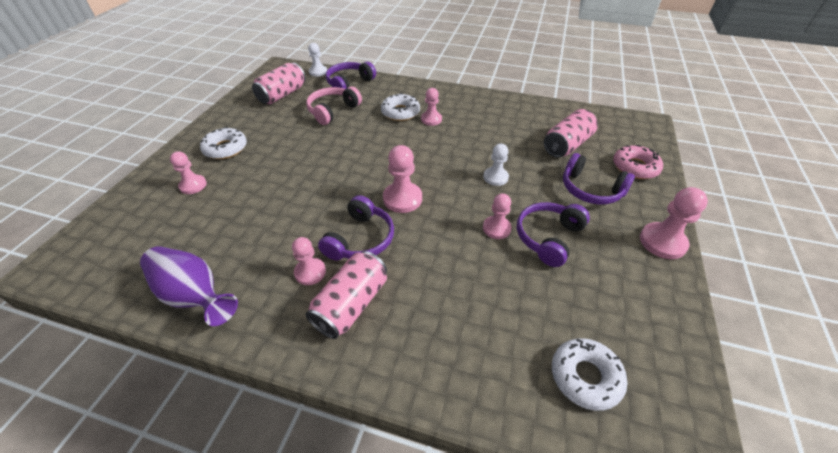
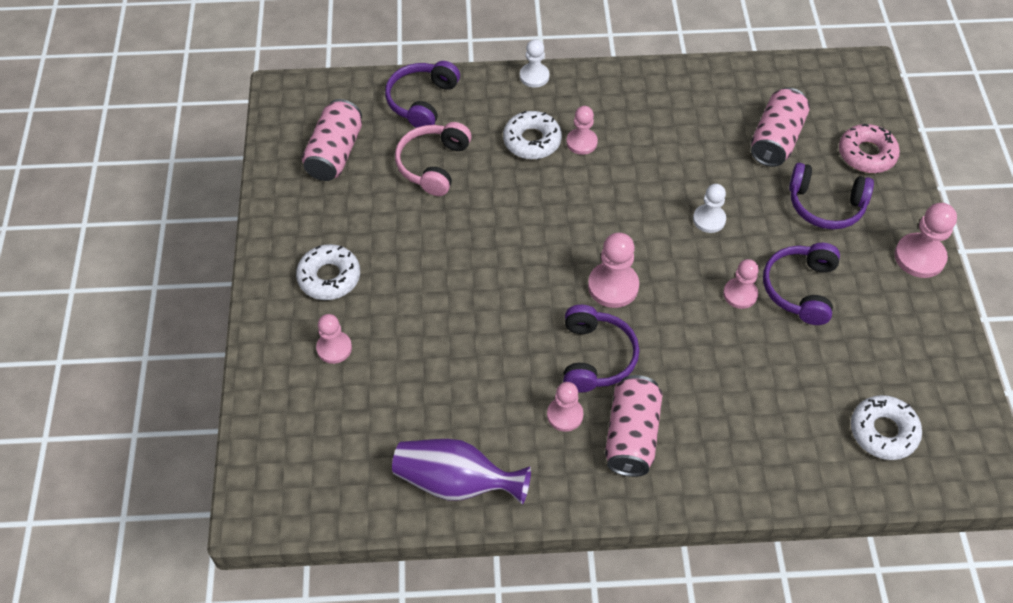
camera: 20 degrees left, 10 degrees up
(318, 72) = (357, 89): white pawn -> white pawn (534, 76)

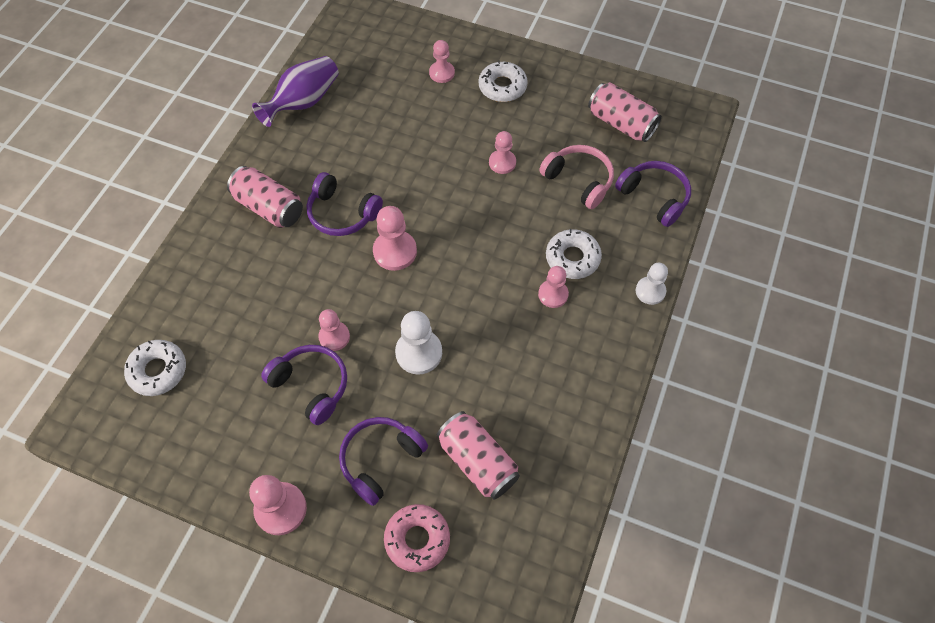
camera: 115 degrees right, 5 degrees up
(565, 415) = (310, 176): pink pawn -> pink pawn (502, 162)
(709, 219) = (419, 353): white pawn -> white pawn, size x1.50

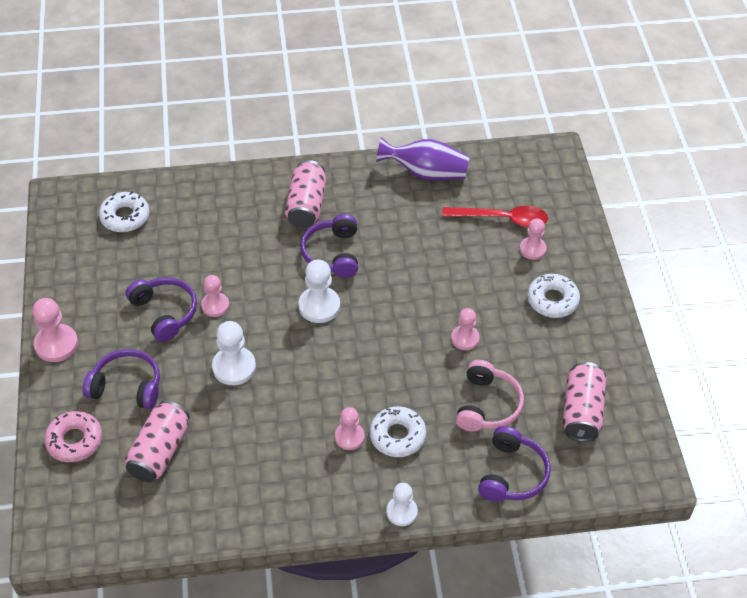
camera: 60 degrees right, 10 degrees down
(311, 385) = (165, 312): purple headphones -> purple headphones turned 45 degrees counterclockwise
(395, 76) = (502, 219): none -> red spoon
(395, 251) = (319, 306): pink pawn -> white pawn

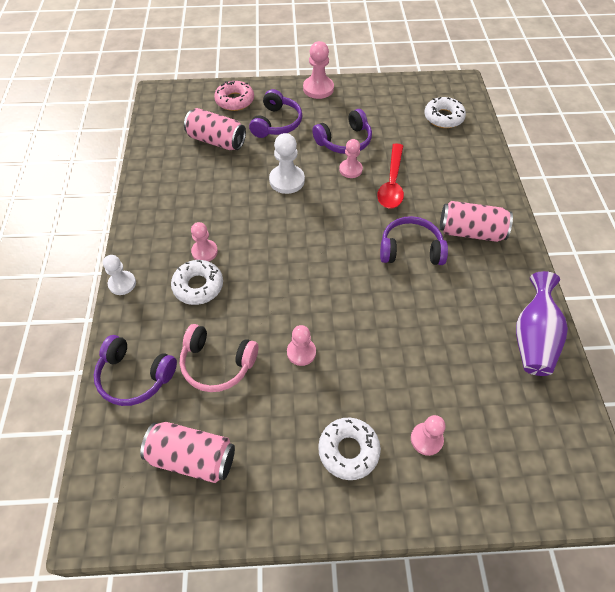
camera: 95 degrees right, 5 degrees up
(319, 306) = (347, 237): white pawn -> none
(502, 219) = (471, 410): red spoon -> red spoon (392, 183)

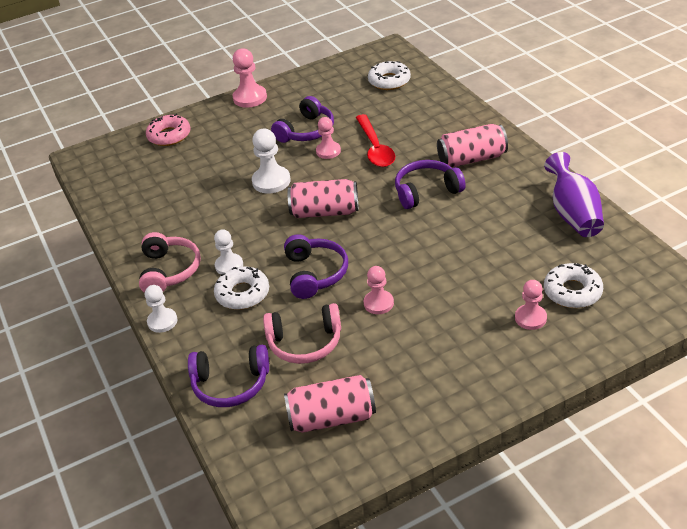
camera: 20 degrees left, 15 degrees down
(157, 235) = (169, 271): none -> pink headphones
(204, 252) = (229, 265): pink pawn -> white pawn
(216, 141) = (175, 175): pink can -> pink can (325, 212)
(277, 123) = (227, 139): purple headphones -> purple headphones (315, 273)
(348, 450) = (469, 353): white donut -> white donut (572, 291)

